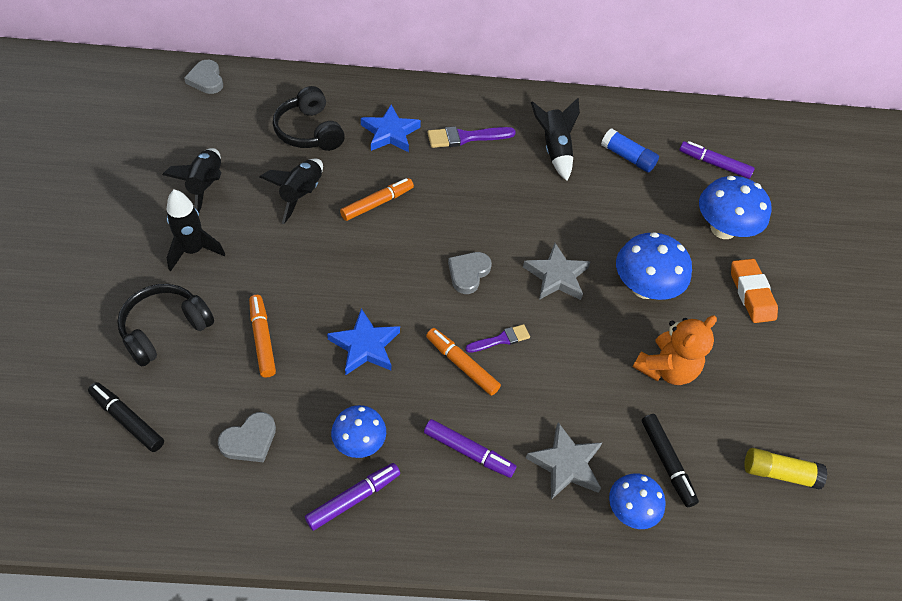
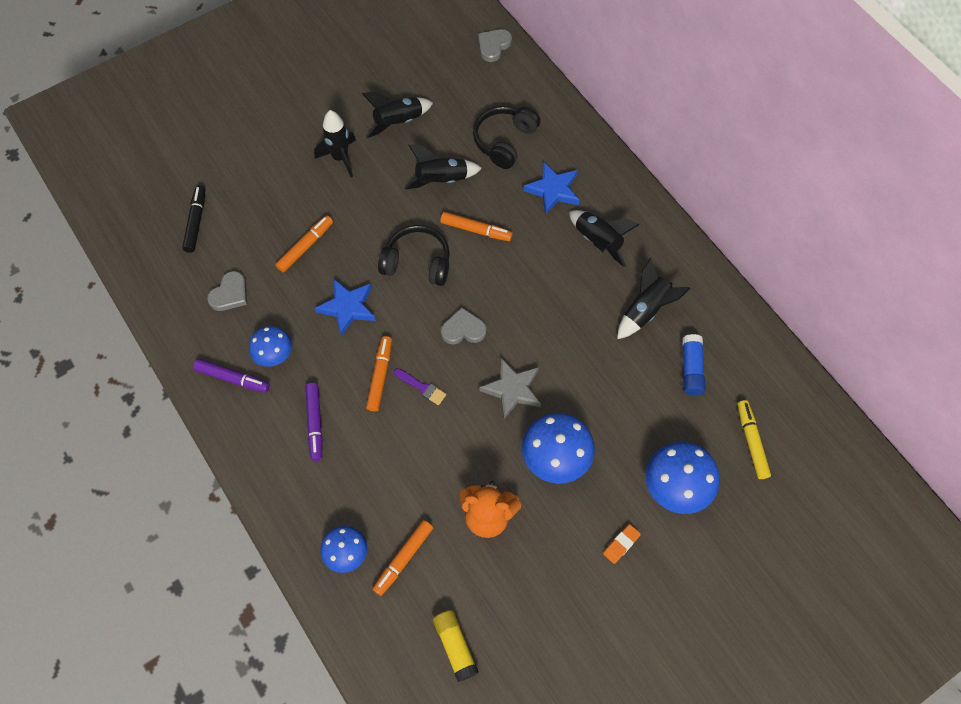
camera: 60 degrees right, 10 degrees up
(165, 329) = (270, 190): black headphones -> black headphones (417, 262)
(249, 440) = (230, 294): grey heart -> grey heart turned 75 degrees counterclockwise
(466, 137) = (598, 241): purple brush -> black rocket
(566, 464) = (351, 491): grey star -> none
(666, 462) = (404, 558): black marker -> orange marker
(714, 164) = (751, 442): purple marker -> yellow marker
(751, 294) = (621, 544): orange eraser -> orange eraser, size x0.59

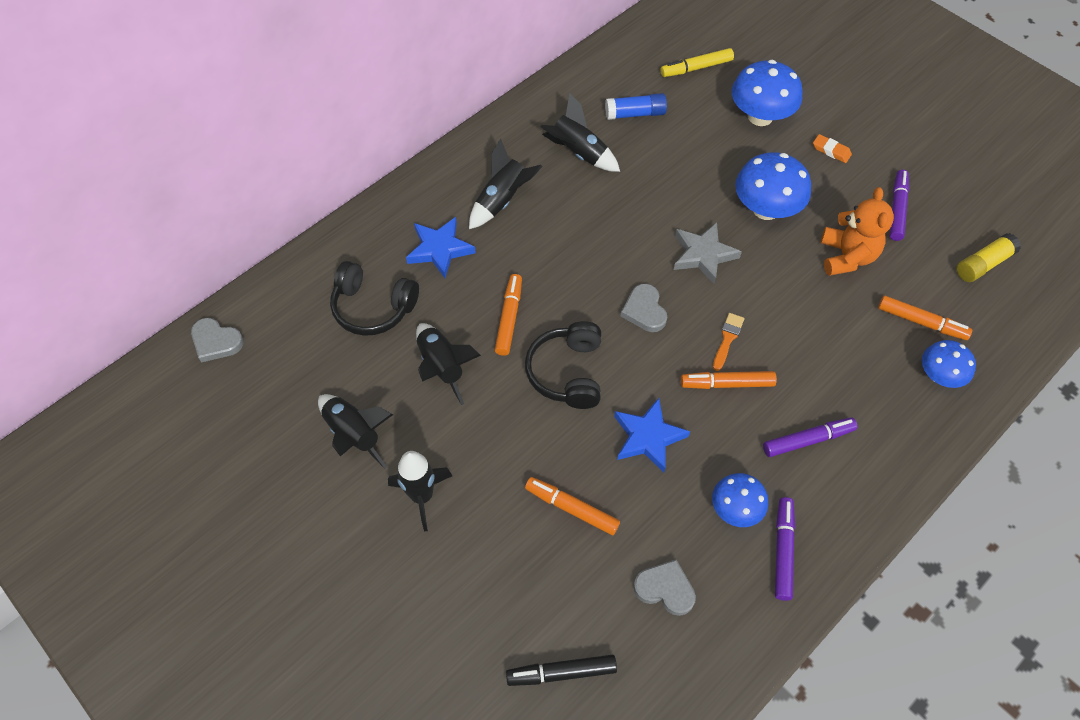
camera: 100 degrees left, 5 degrees down
(422, 387) = (727, 339): purple brush -> orange brush
(536, 585) = (897, 209): none -> purple marker

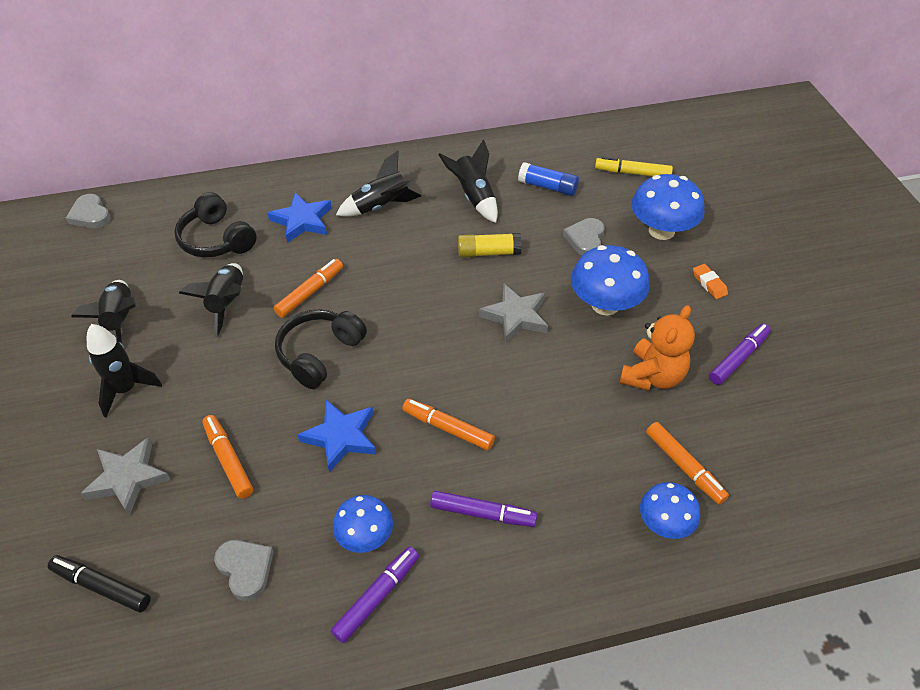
camera: 30 degrees right, 10 degrees down
(498, 572) = (128, 478): none -> grey star
(644, 310) = (426, 336): grey heart -> grey heart (585, 239)
(727, 339) = (479, 392): orange brush -> none
(983, 264) = (794, 445): yellow glue stick -> yellow glue stick (488, 252)

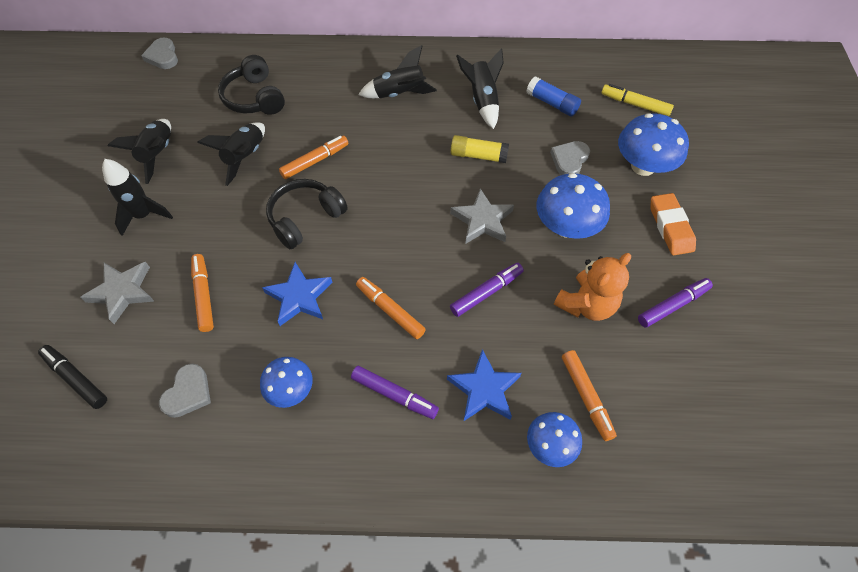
camera: 15 degrees right, 10 degrees up
(245, 569) = (188, 393): grey heart -> grey heart turned 45 degrees clockwise
(302, 221) = (329, 94): blue star -> blue star (484, 389)
(376, 597) = (283, 446): purple marker -> purple marker (486, 292)
(709, 283) = (670, 227): orange eraser -> orange eraser, size x1.70

